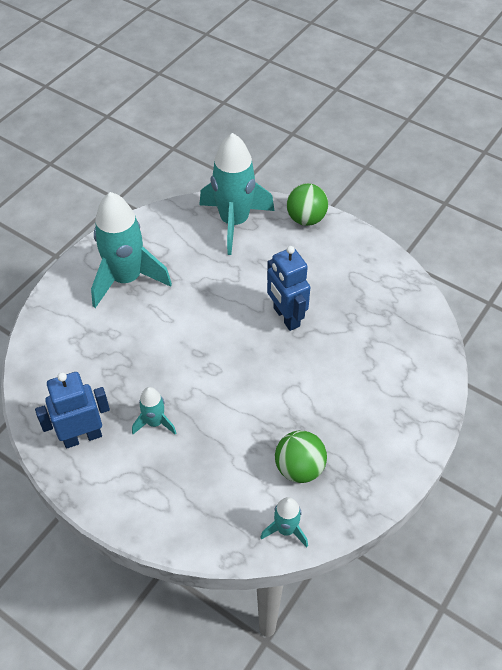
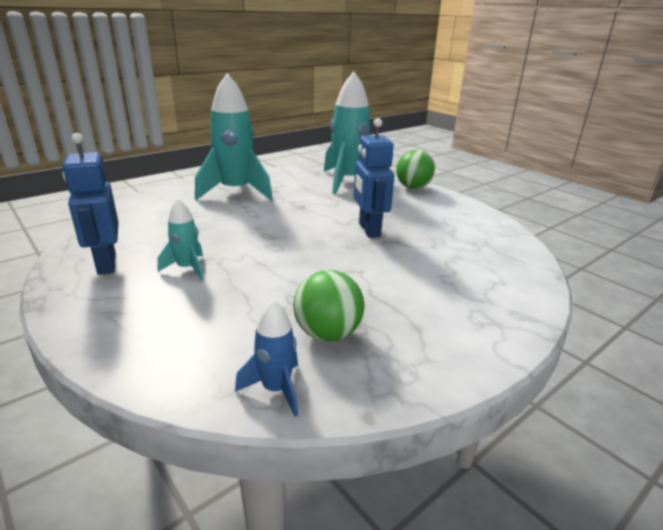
camera: 15 degrees right, 25 degrees down
(82, 437) = (106, 264): blue robot -> blue robot turned 105 degrees counterclockwise
(286, 529) = (276, 389): turquoise rocket -> blue rocket

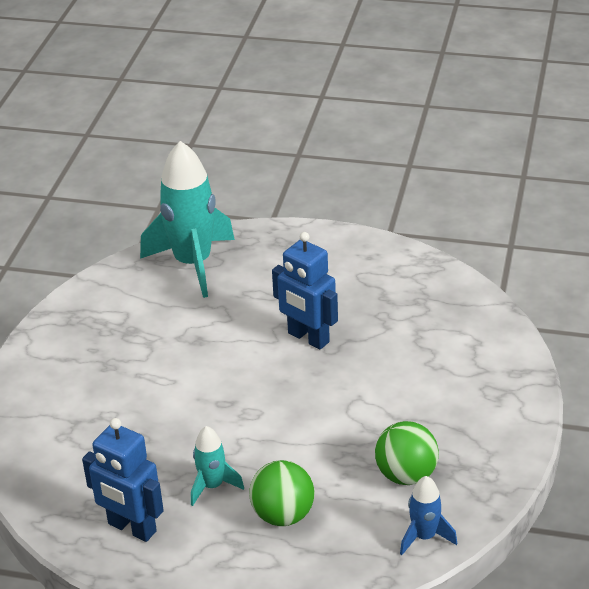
camera: 35 degrees left, 10 degrees up
(236, 192) = (93, 356): turquoise rocket -> none
(413, 187) = (276, 237): green ball -> green ball (283, 515)

